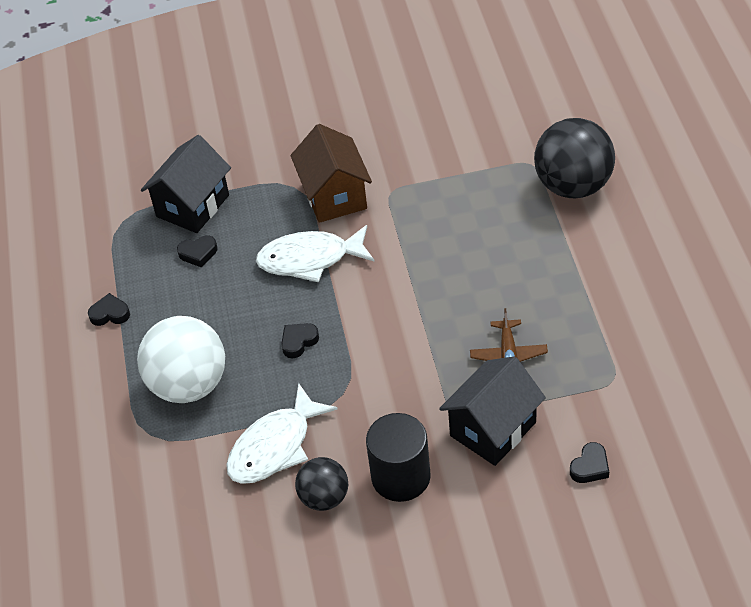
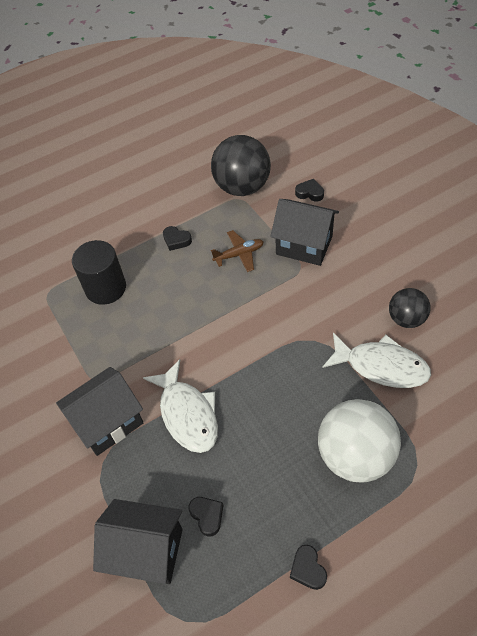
camera: 110 degrees left, 5 degrees up
(298, 342) = (277, 388): black heart -> black heart (176, 240)
(334, 196) = (108, 422): brown house -> black house
(401, 477) = (366, 281): black cylinder -> black cylinder (106, 288)
(573, 185) = (67, 261): black ball -> black ball (242, 187)

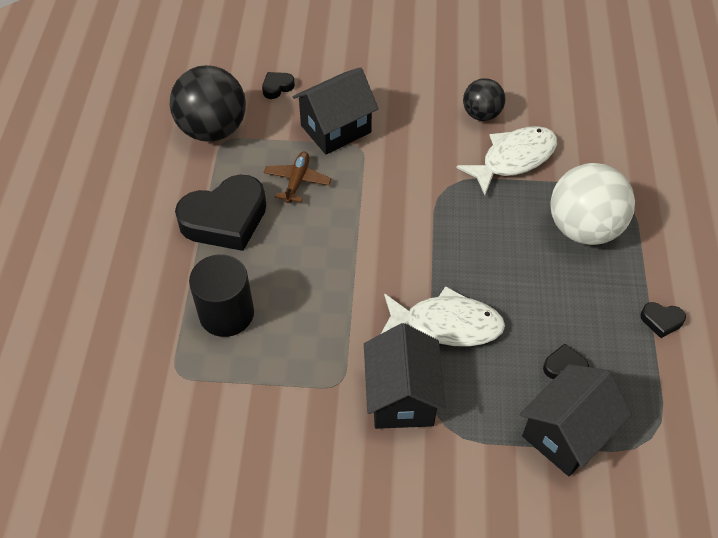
camera: 60 degrees left, 0 degrees up
(176, 240) = (225, 219): black heart -> black heart, size x2.35

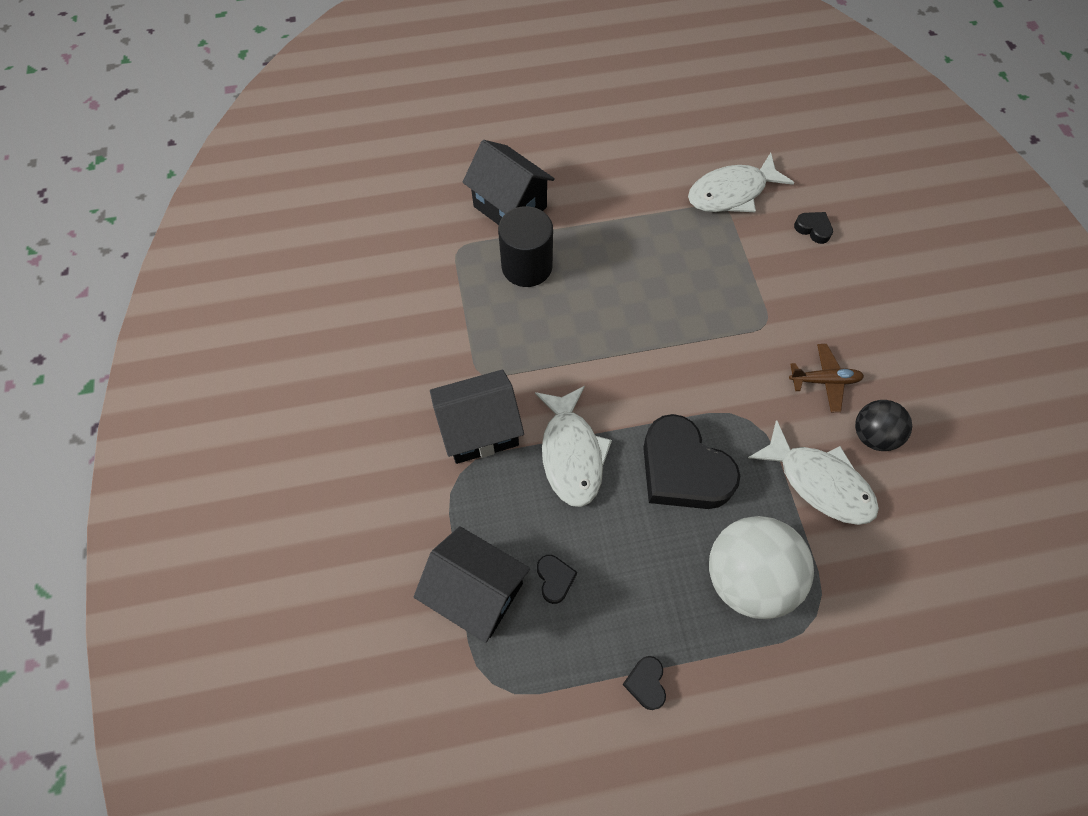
camera: 75 degrees right, 10 degrees up
(213, 129) = (731, 193): black ball -> white fish
(225, 219) = (628, 235): black heart -> black heart (683, 470)
(297, 181) = (697, 279): brown plane -> brown plane (824, 381)
(336, 129) = (781, 295): black house -> black house (510, 207)

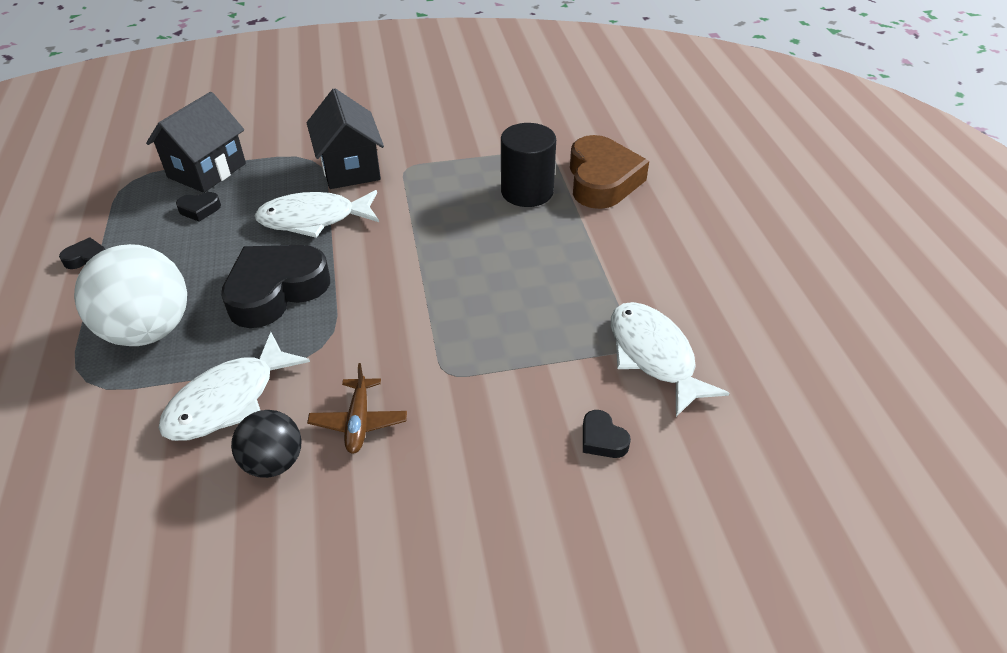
camera: 90 degrees right, 20 degrees down
(510, 207) = (602, 180): black house -> brown heart
(813, 229) = (602, 439): black heart -> black heart turned 105 degrees clockwise

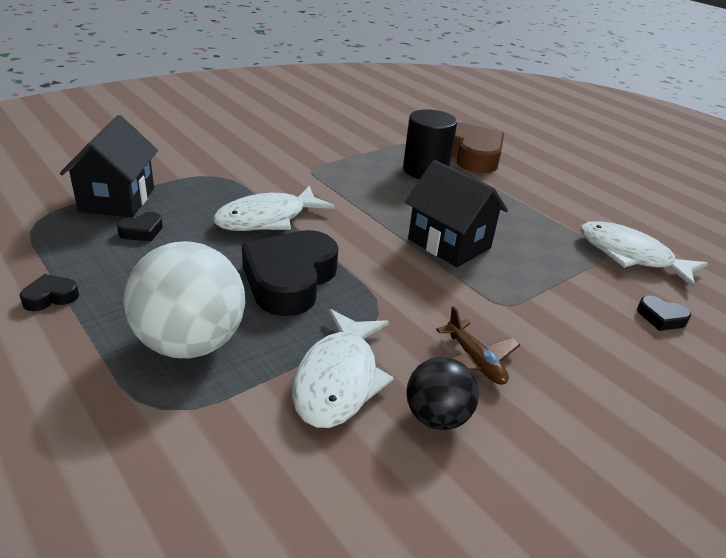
camera: 30 degrees left, 10 degrees down
(350, 168) = (261, 177): black house -> black house (449, 244)

